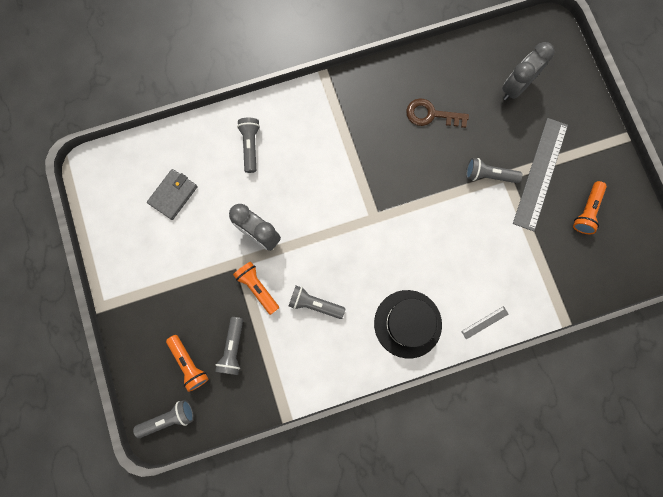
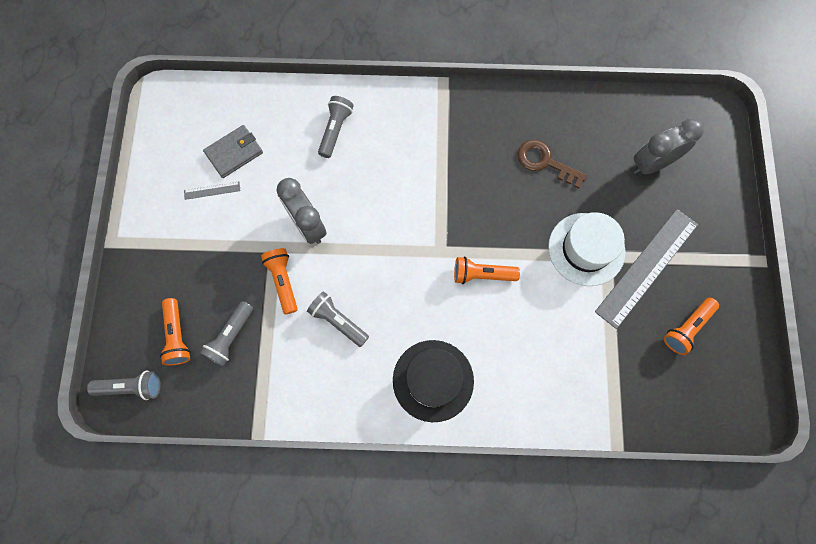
camera: 20 degrees right, 5 degrees down
(414, 225) = (482, 274): none -> orange flashlight
(484, 322) = (521, 411): grey ruler -> grey ruler (212, 190)
(488, 175) = (586, 249): grey flashlight -> white hat

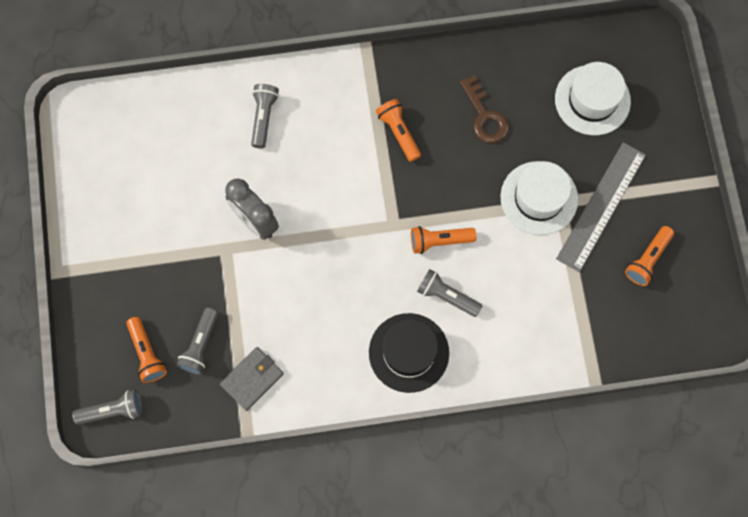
camera: 10 degrees left, 0 degrees up
(212, 190) = (149, 201): grey ruler -> none
(234, 153) = (163, 159): grey wallet -> grey wallet (252, 379)
(283, 281) = (241, 281): orange flashlight -> orange flashlight (399, 132)
(338, 321) = (304, 311): grey flashlight -> grey flashlight (446, 296)
(545, 162) = (485, 116): brown key -> brown key turned 135 degrees counterclockwise
(651, 164) = (592, 100): grey clock -> white hat

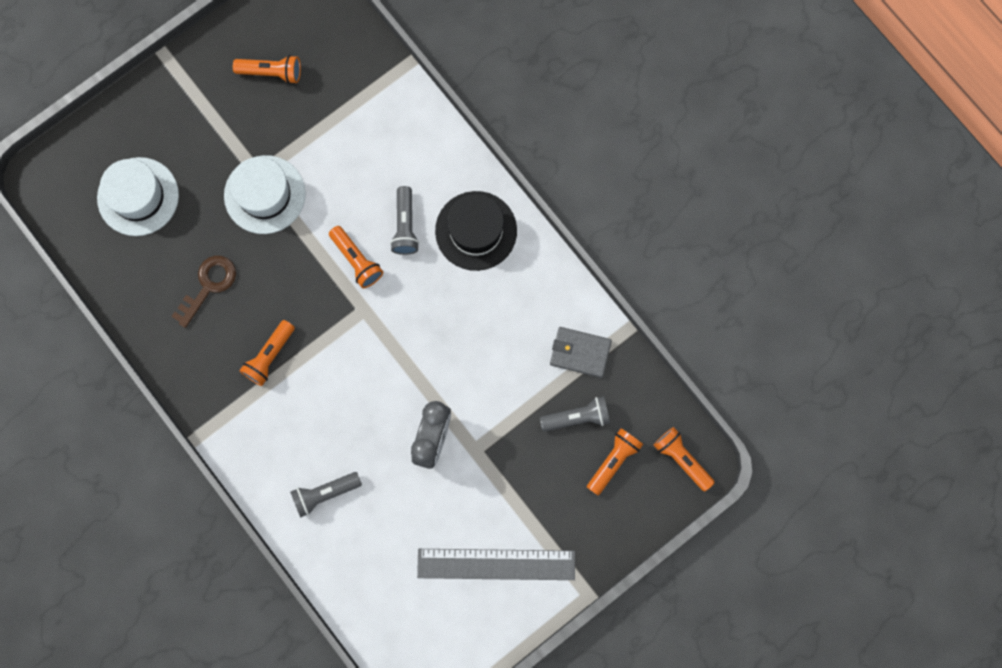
camera: 120 degrees left, 5 degrees up
(113, 411) = (681, 459): grey flashlight -> orange flashlight
(601, 206) = (242, 136): grey ruler -> grey ruler (496, 564)

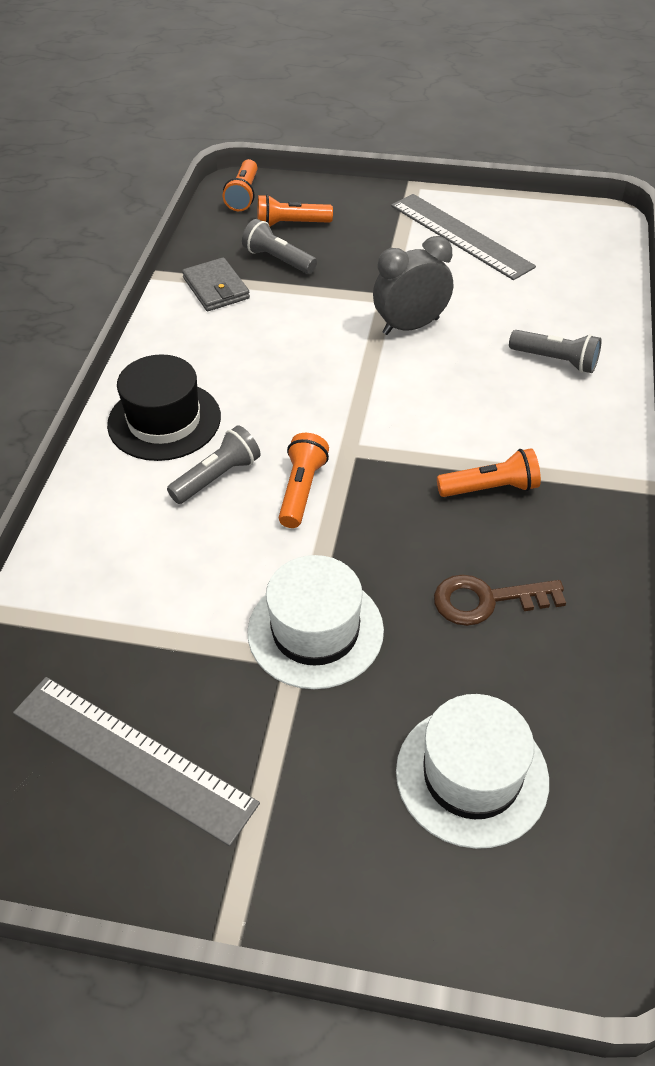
camera: 130 degrees left, 30 degrees down
(271, 72) = (132, 757): orange flashlight -> grey ruler

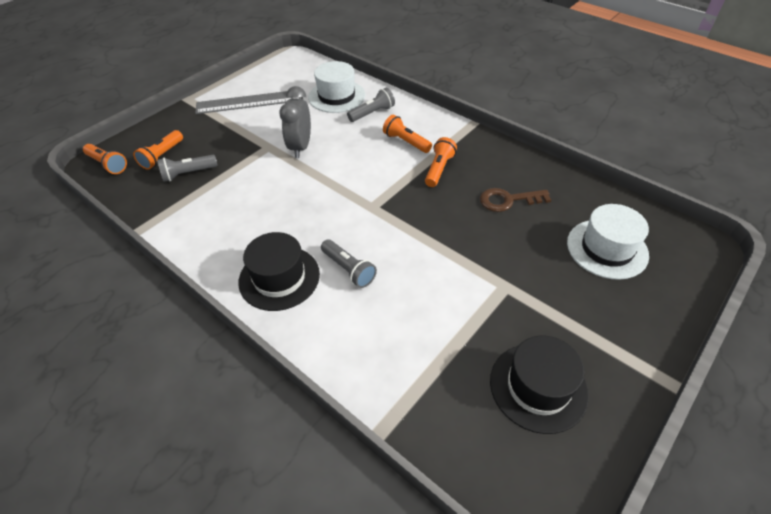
camera: 60 degrees left, 0 degrees up
(132, 757) = (538, 387): grey ruler -> black hat
(216, 288) = (182, 210): grey wallet -> none
(217, 477) = (349, 269): grey flashlight -> grey flashlight turned 150 degrees clockwise
(302, 490) = (387, 237): orange flashlight -> orange flashlight (406, 142)
(315, 631) = (491, 270): white hat -> white hat (336, 96)
(487, 600) = (508, 200): brown key -> brown key turned 60 degrees clockwise

